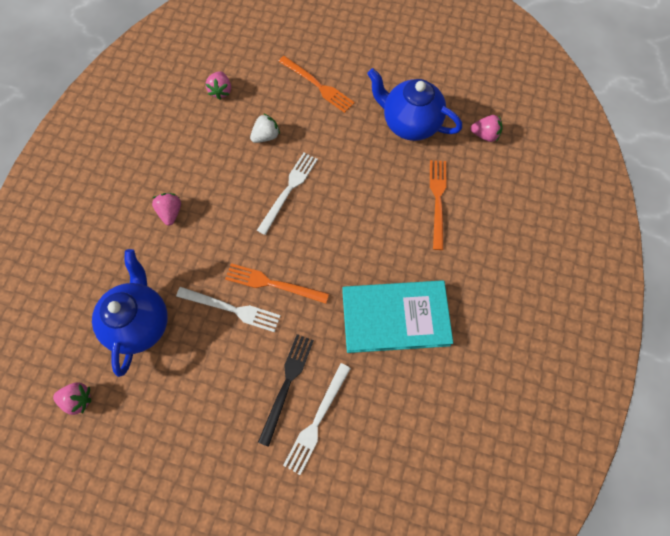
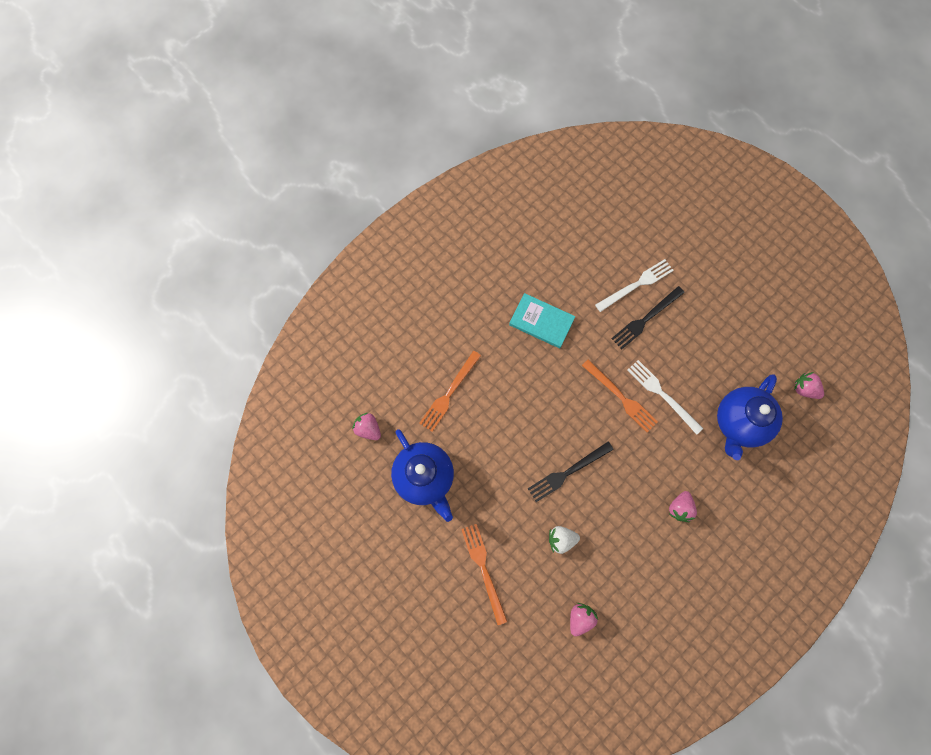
camera: 150 degrees left, 5 degrees up
(289, 190) = (568, 472): white fork -> black fork
(395, 317) = (541, 322): turquoise book -> turquoise book, size x0.65

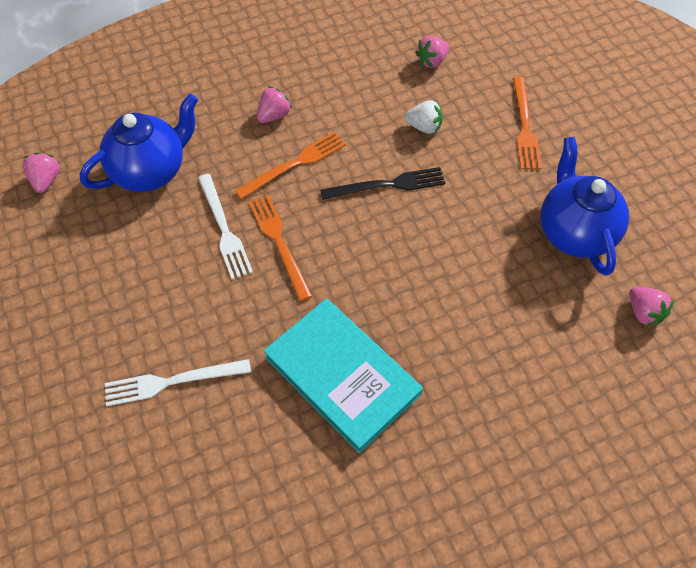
camera: 160 degrees left, 15 degrees down
(449, 393) = (514, 322): orange fork -> orange fork (294, 164)
(541, 322) = (342, 375): turquoise book -> turquoise book, size x1.53
(646, 319) = (188, 328): black fork -> none
(804, 389) = (46, 180): pink strawberry -> pink strawberry turned 150 degrees counterclockwise

